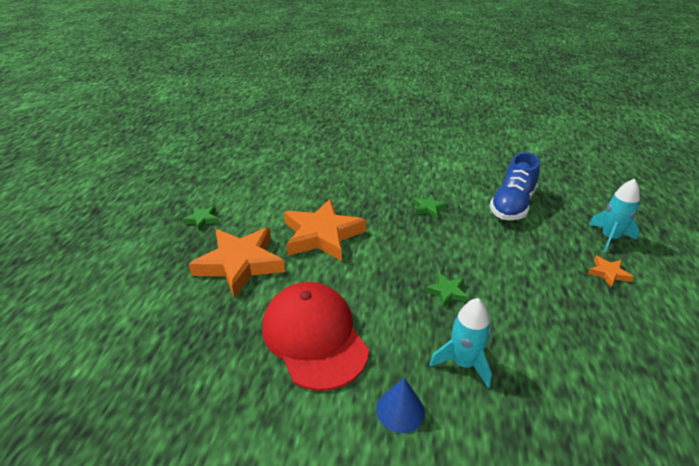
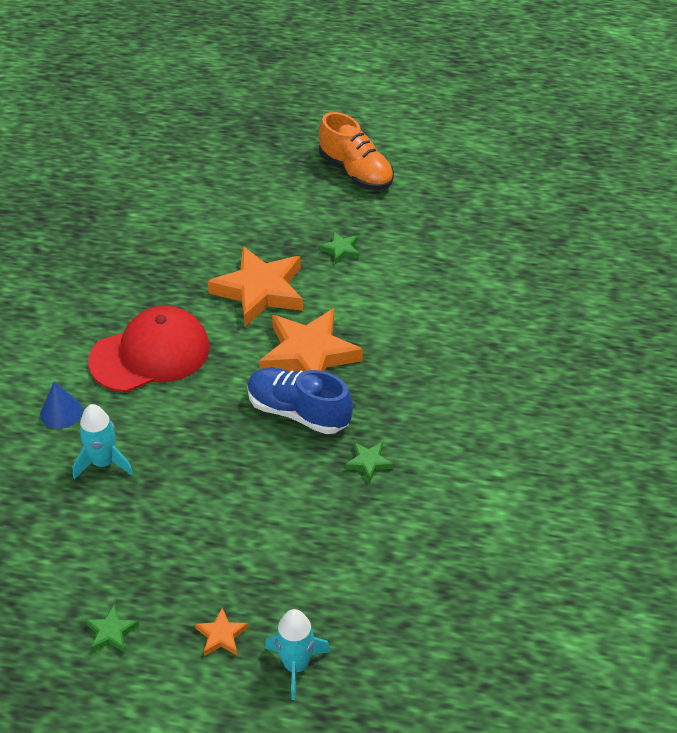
camera: 90 degrees right, 10 degrees up
(105, 212) = (356, 172): none -> orange shoe
(447, 292) = (201, 462): green star -> green star (111, 632)
(512, 205) = (378, 563): blue shoe -> blue shoe (298, 412)

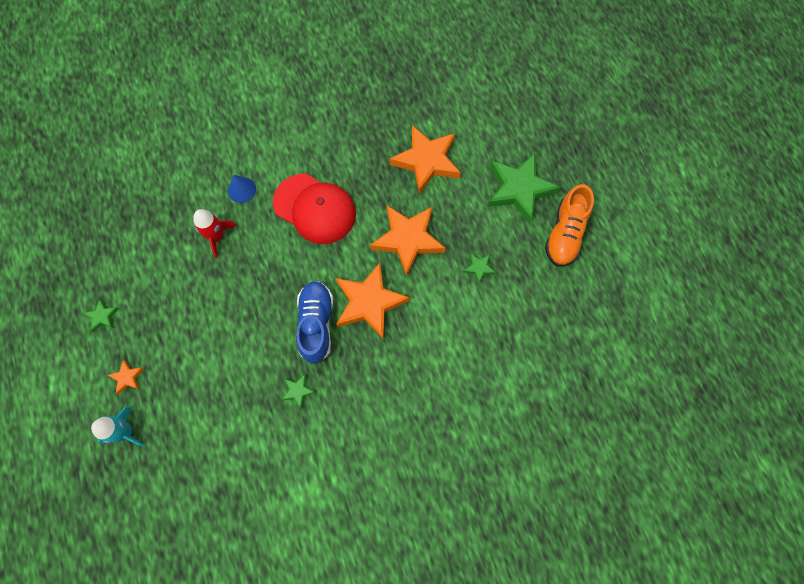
camera: 60 degrees right, 25 degrees up
(103, 463) = (217, 237): turquoise rocket -> red rocket
(178, 236) = (426, 161): none -> orange star
(277, 182) = (519, 189): none -> green star

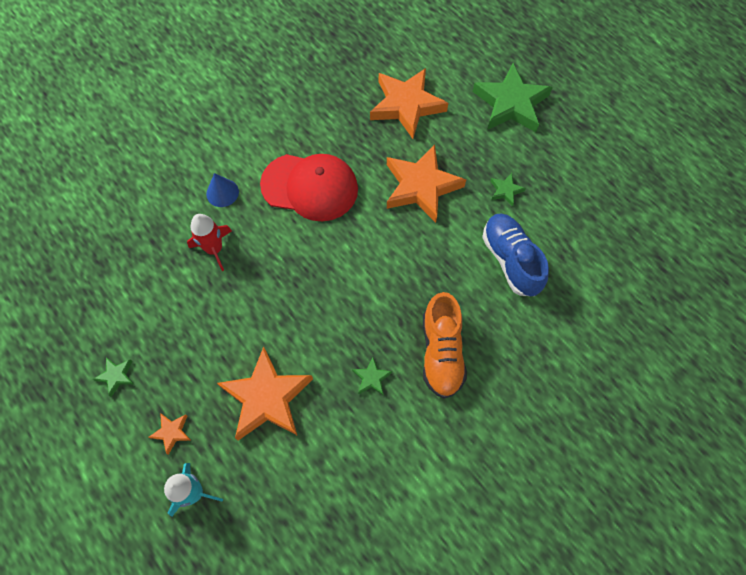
camera: 20 degrees left, 5 degrees down
(316, 324) = (362, 302): blue shoe -> blue shoe (511, 260)
(369, 303) = (408, 261): orange star -> orange star (267, 398)
(565, 234) = (575, 131): orange shoe -> orange shoe (441, 352)

